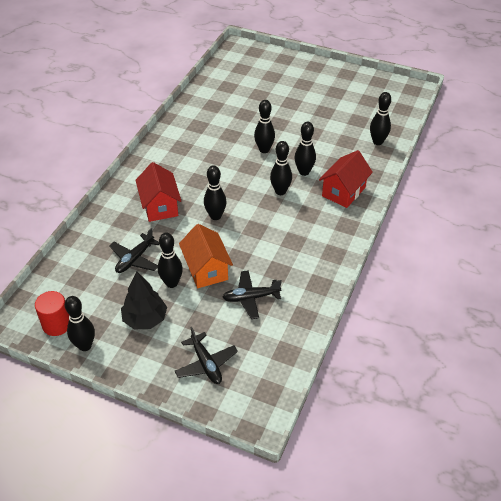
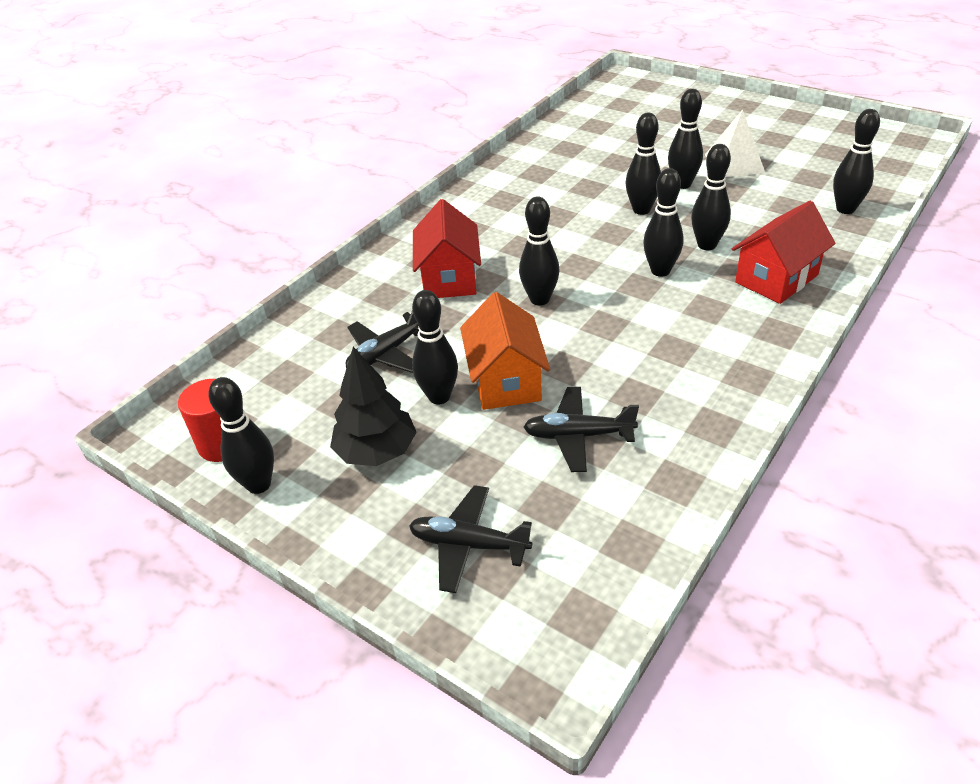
camera: 15 degrees right, 5 degrees down
(206, 364) = (469, 545): black plane -> black plane turned 120 degrees clockwise
(285, 129) = (682, 184): none -> black bowling pin
(314, 112) = (734, 163): none -> white pyramid

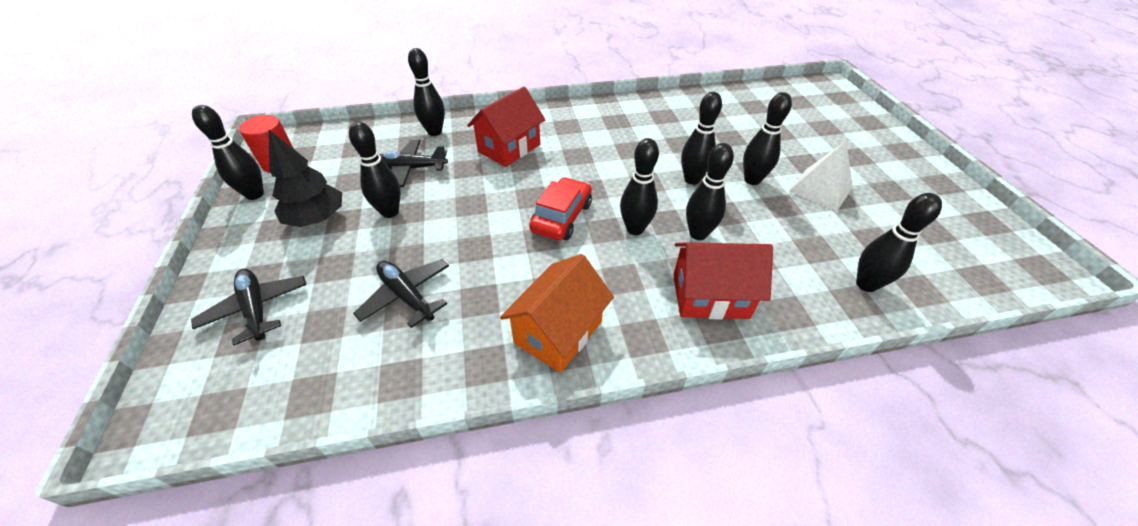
camera: 40 degrees right, 5 degrees up
(506, 380) = (433, 229): orange house -> orange house (558, 332)
(540, 299) = (532, 194): black bowling pin -> black bowling pin (434, 132)
(593, 299) = (561, 217): none -> red car

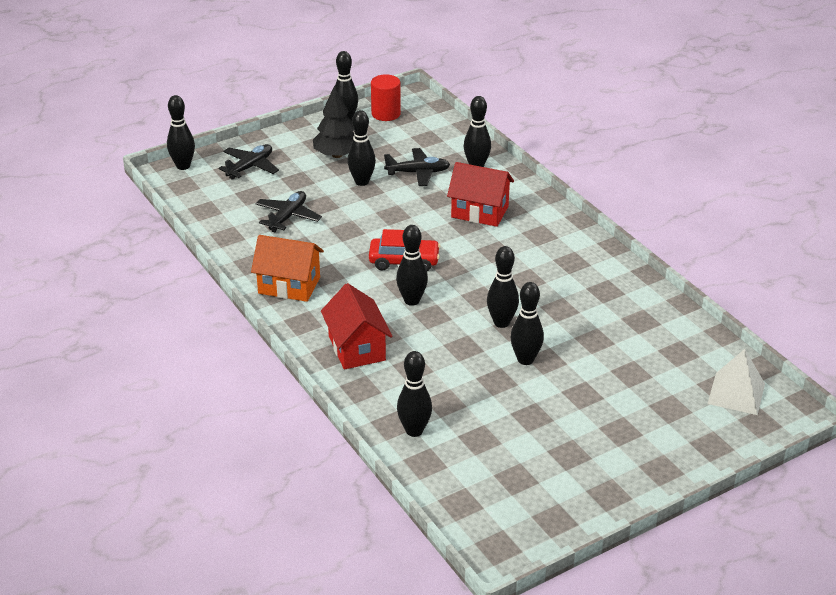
camera: 70 degrees right, 10 degrees down
(411, 168) = (418, 173): black plane -> black plane turned 105 degrees clockwise
(698, 234) = (425, 334): black bowling pin -> black bowling pin (183, 166)
(820, 189) = (539, 405): white pyramid -> white pyramid (736, 393)

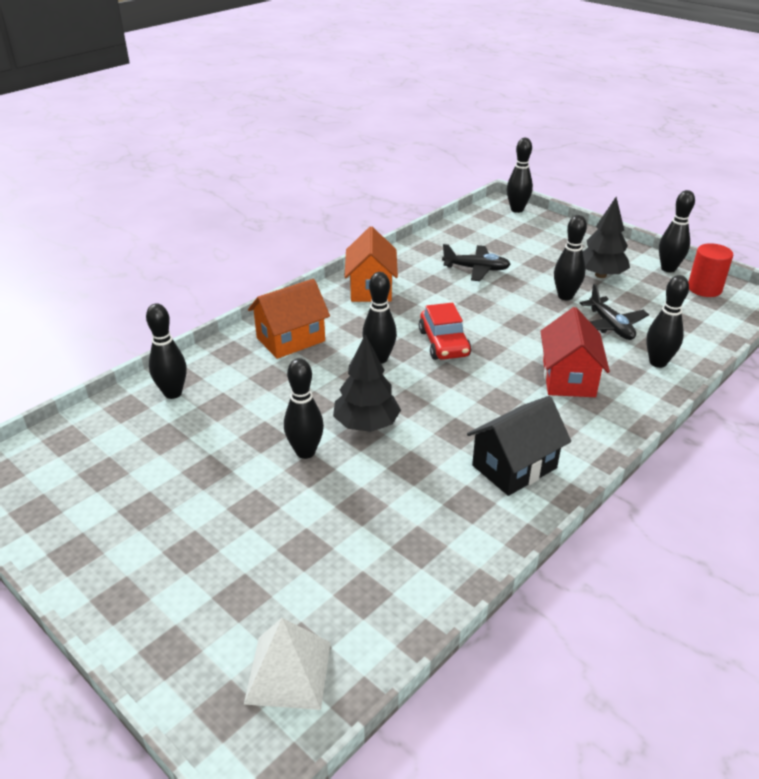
camera: 75 degrees right, 0 degrees up
(250, 167) = (541, 237): black plane -> none
(356, 348) = (290, 339): red house -> orange house
(501, 323) = (366, 424): black bowling pin -> black tree
(574, 262) = (514, 467): none -> black house

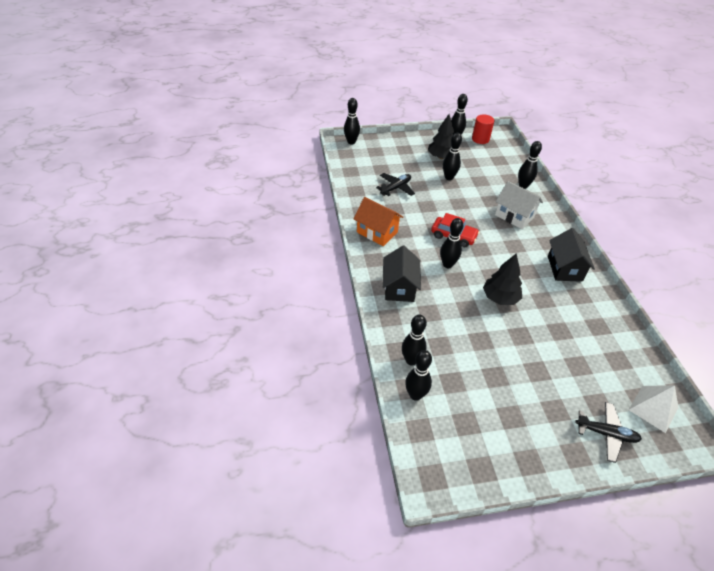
camera: 55 degrees left, 10 degrees up
(290, 339) = (399, 287): orange house -> black house
(305, 452) = (506, 330): black bowling pin -> black bowling pin (415, 395)
(568, 378) = (514, 216): red house -> white house
(610, 326) = (485, 180): black plane -> black plane (606, 434)

